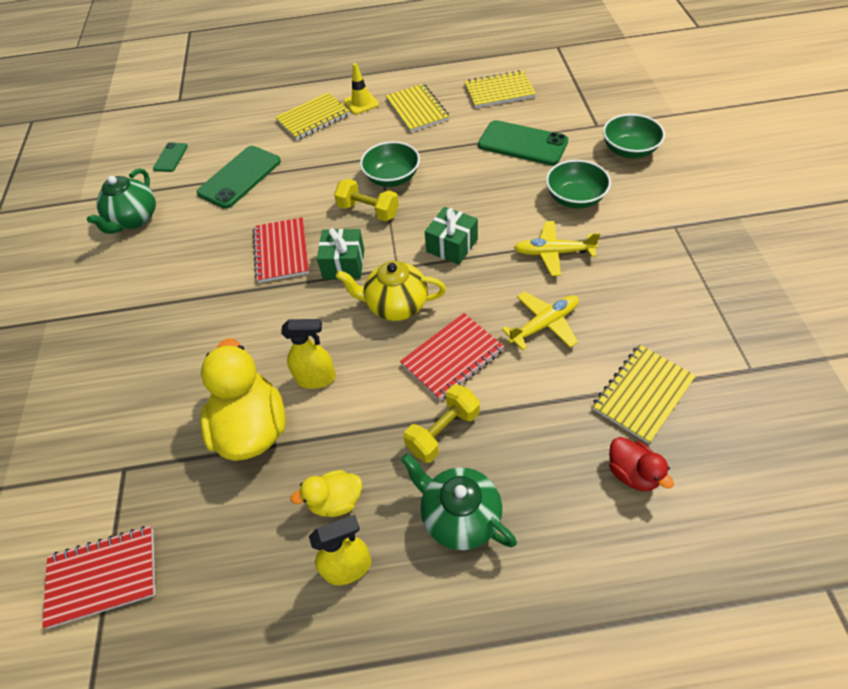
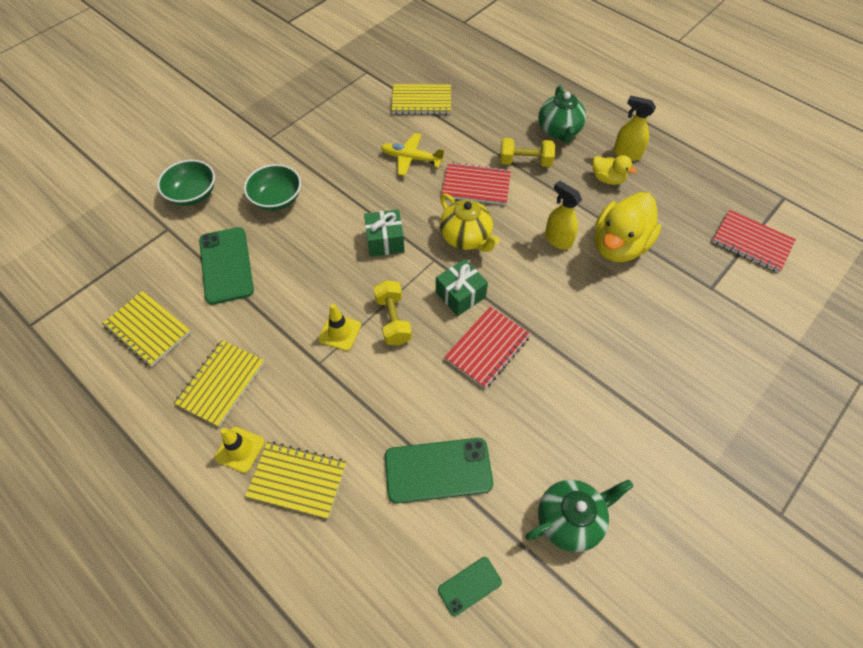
camera: 135 degrees left, 5 degrees up
(392, 178) = (340, 332): green bowl -> yellow traffic cone
(553, 253) = (345, 183): yellow plane -> none
(632, 473) = (471, 87): red duck -> none

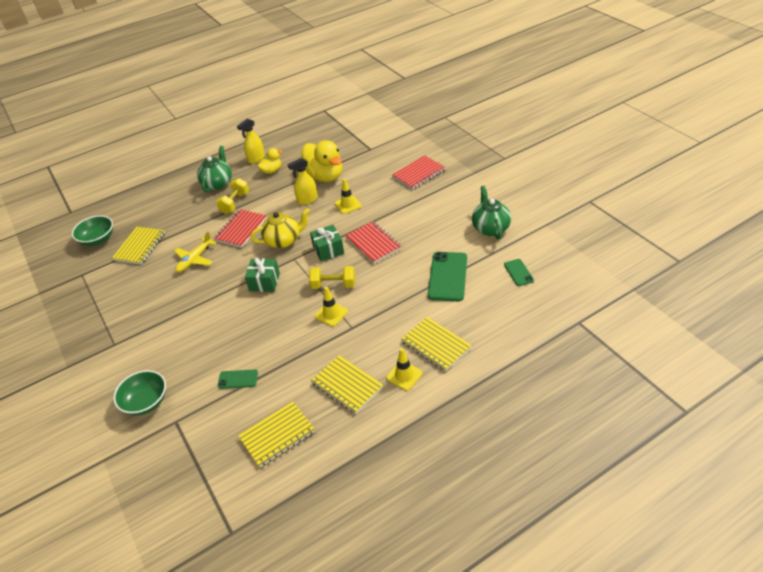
camera: 70 degrees left, 15 degrees down
(226, 265) = (238, 379): green phone -> green phone, size x0.52
(277, 199) = (187, 343): green bowl -> green bowl (98, 239)
(297, 480) = (436, 345): yellow notebook -> yellow notebook turned 75 degrees counterclockwise
(559, 131) = (218, 183): green teapot -> green teapot turned 90 degrees counterclockwise
(563, 293) = (348, 205): none -> yellow traffic cone
(752, 242) = (348, 128): red notebook -> red notebook (419, 174)

